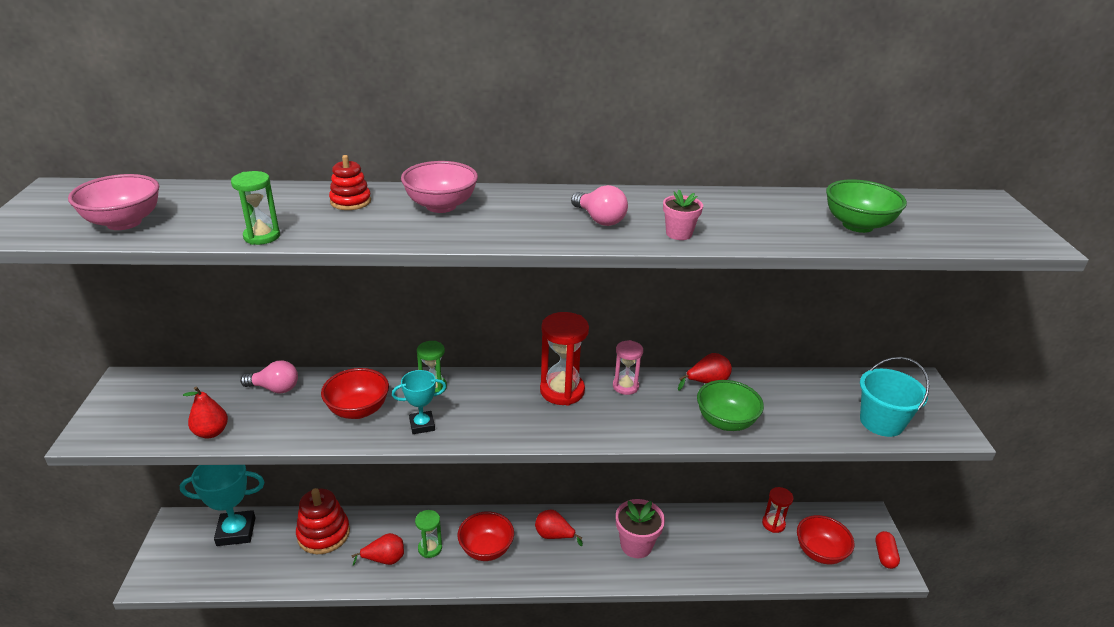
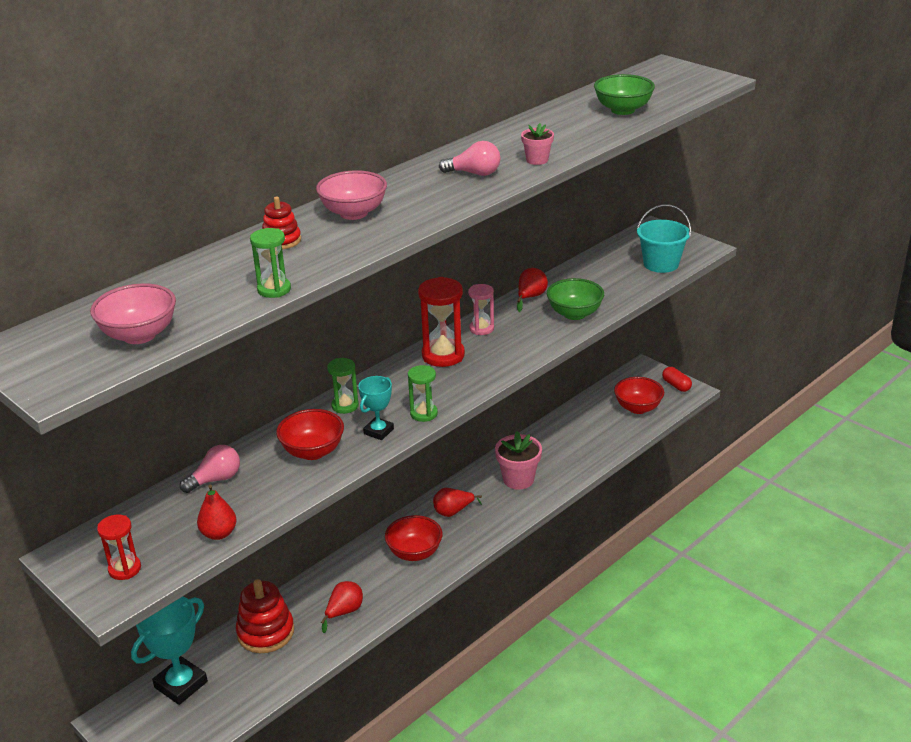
camera: 40 degrees left, 0 degrees up
(430, 548) = (370, 581): green hourglass -> green hourglass (424, 414)
(773, 524) = (591, 409): red hourglass -> red hourglass (125, 569)

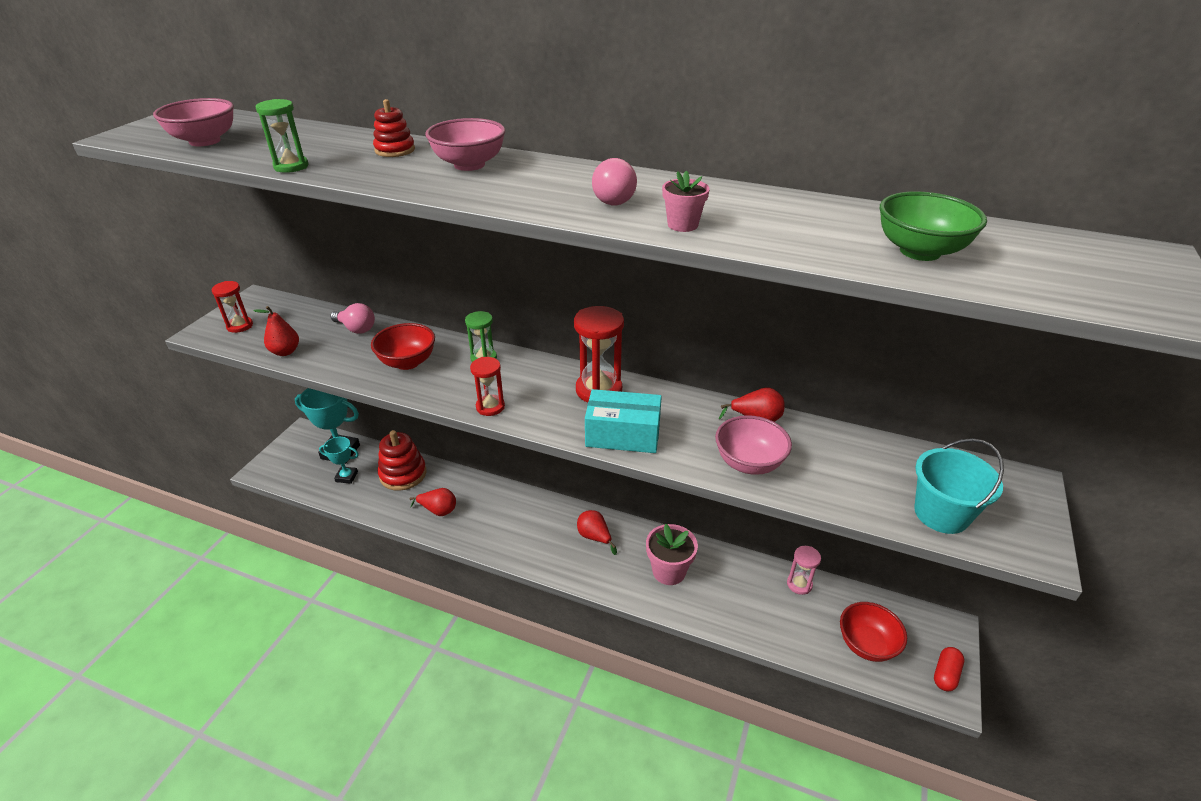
camera: 65 degrees right, 5 degrees up
(378, 431) = (450, 388): turquoise trophy -> turquoise trophy (346, 477)
(414, 553) = (527, 529): red bowl -> none
(424, 414) = (490, 407): green hourglass -> red hourglass
(481, 329) = (665, 401): pink hourglass -> pink hourglass (799, 584)
(508, 357) = (623, 435): none -> turquoise box
(574, 314) = (749, 463): green bowl -> pink bowl

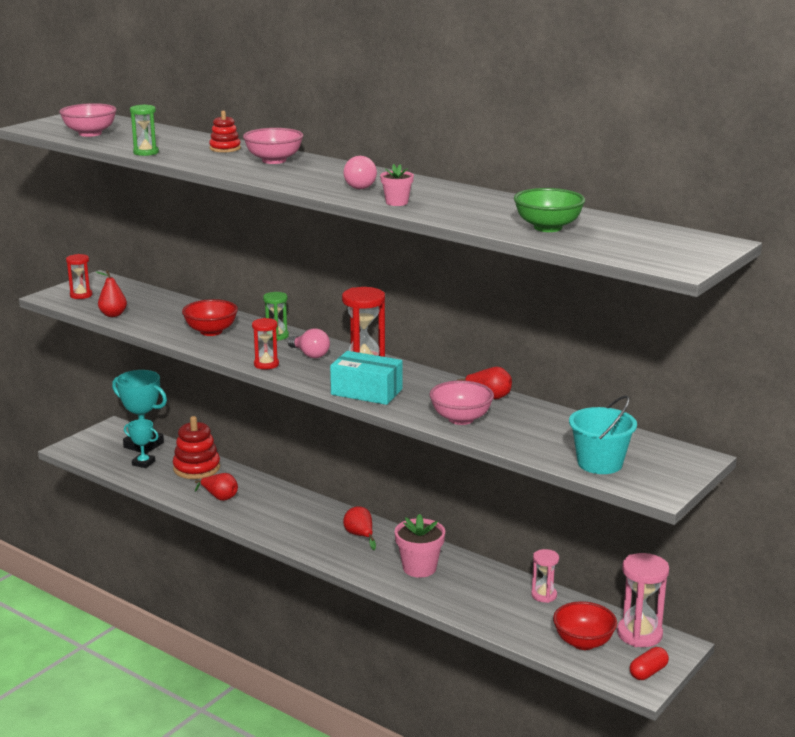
camera: 15 degrees right, 15 degrees down
(356, 328) = (177, 306): pink light bulb -> pink light bulb (310, 354)
(909, 620) = (639, 634): none -> pink hourglass

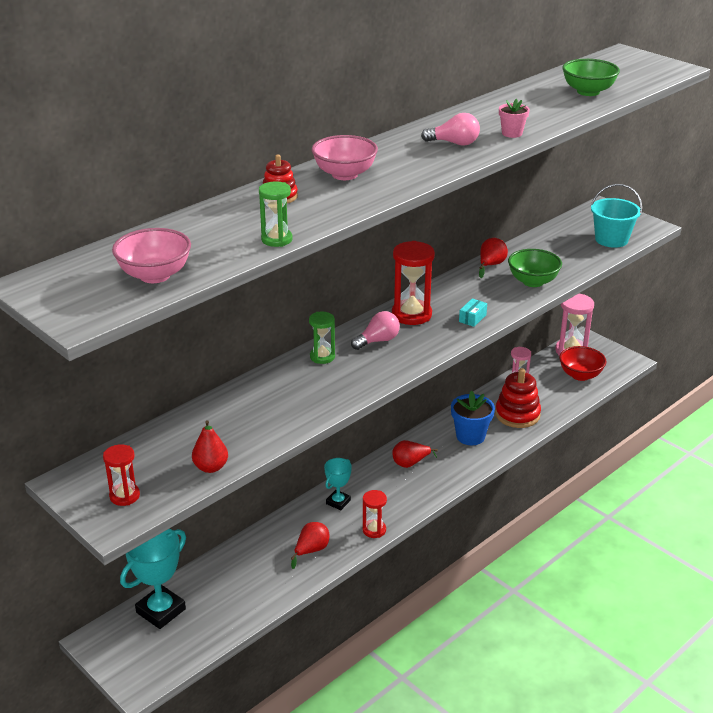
camera: 80 degrees left, 10 degrees up
(143, 463) = (209, 611): turquoise trophy -> turquoise trophy (338, 502)
(196, 468) = (238, 566): red stacking toy -> red stacking toy (517, 414)
(211, 331) = (294, 397): red bowl -> none
(266, 364) = (396, 366): red hourglass -> red hourglass (374, 530)
(366, 392) = (472, 318): turquoise box -> turquoise box, size x0.47
(419, 568) = (470, 436): pink flower pot -> blue flower pot
(461, 419) = (533, 281): pink bowl -> green bowl
(648, 672) = (615, 356): red capsule -> none

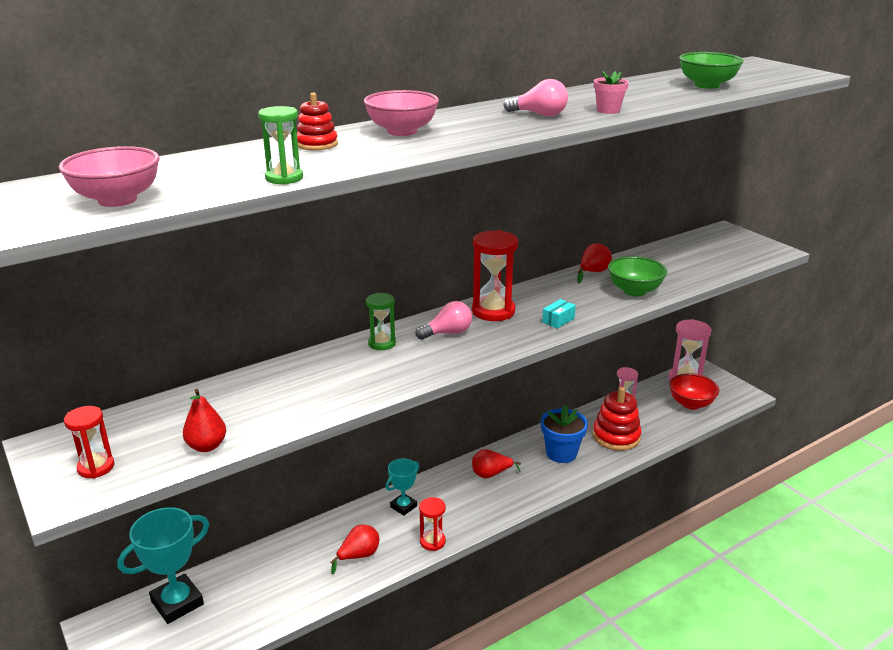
camera: 10 degrees right, 5 degrees down
(611, 239) = (729, 259): turquoise bucket -> none

